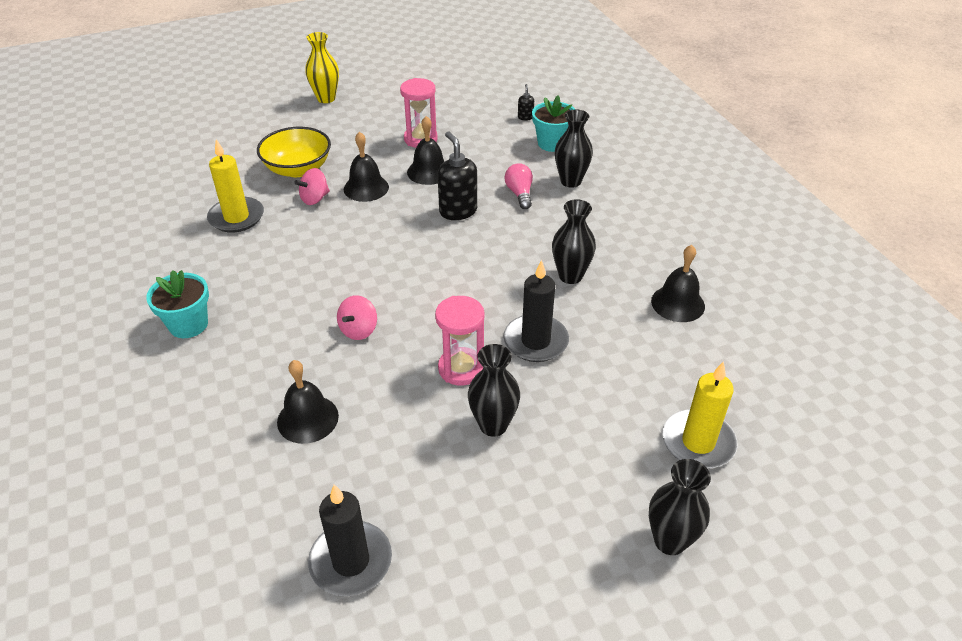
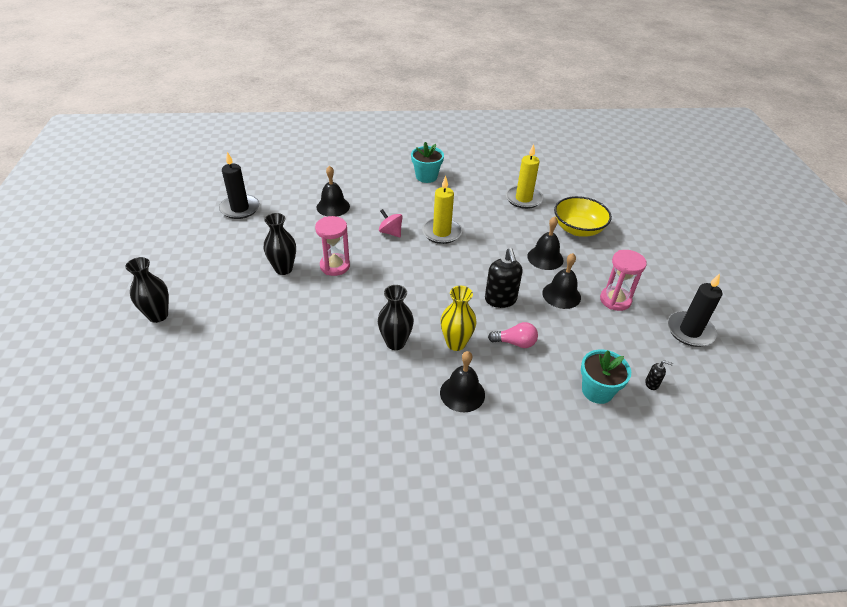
camera: 105 degrees right, 0 degrees up
(314, 199) = (536, 232): pink spinning top -> none
(326, 98) = (690, 256): yellow vase -> yellow vase (456, 343)
(458, 211) = (500, 300): black soap dispenser -> black soap dispenser turned 90 degrees clockwise
(535, 341) = (338, 304): black candle -> black candle (690, 331)
(570, 181) = (526, 384): black vase -> none
(678, 303) = (332, 398): black bell -> black bell (462, 393)
(698, 442) = (206, 355): yellow candle -> yellow candle (441, 232)

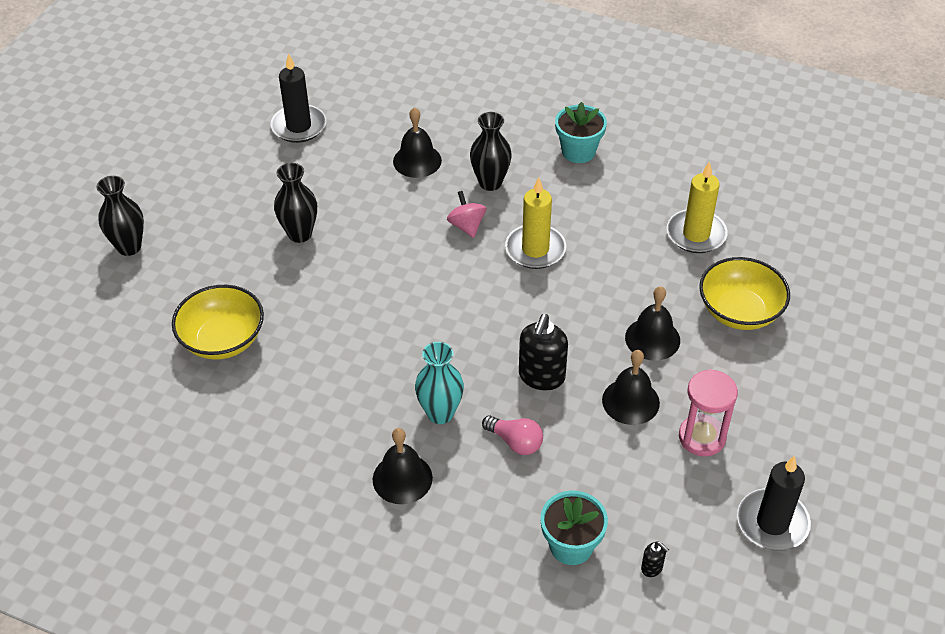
camera: 30 degrees right, 5 degrees up
(272, 352) = (223, 340): none -> yellow bowl
(335, 266) = (363, 251): pink hourglass -> none
(395, 343) = (368, 383): black vase -> black vase (490, 183)
(456, 343) = (440, 413): yellow vase -> turquoise vase

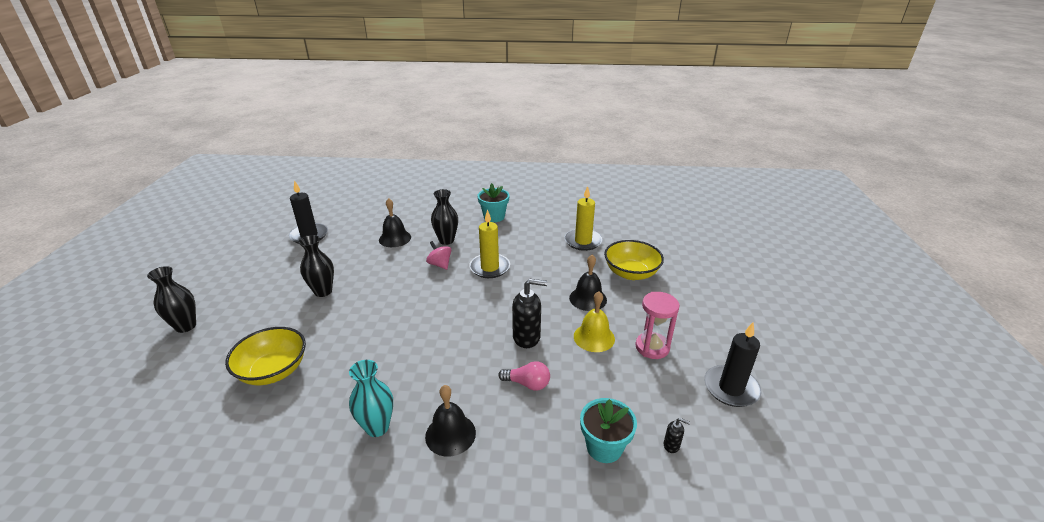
camera: 20 degrees left, 15 degrees down
(440, 413) = (463, 379): turquoise vase -> turquoise vase (377, 427)
(541, 377) = (527, 337): black soap dispenser -> black soap dispenser turned 90 degrees counterclockwise
(630, 401) = (594, 337): black bell -> yellow bell

